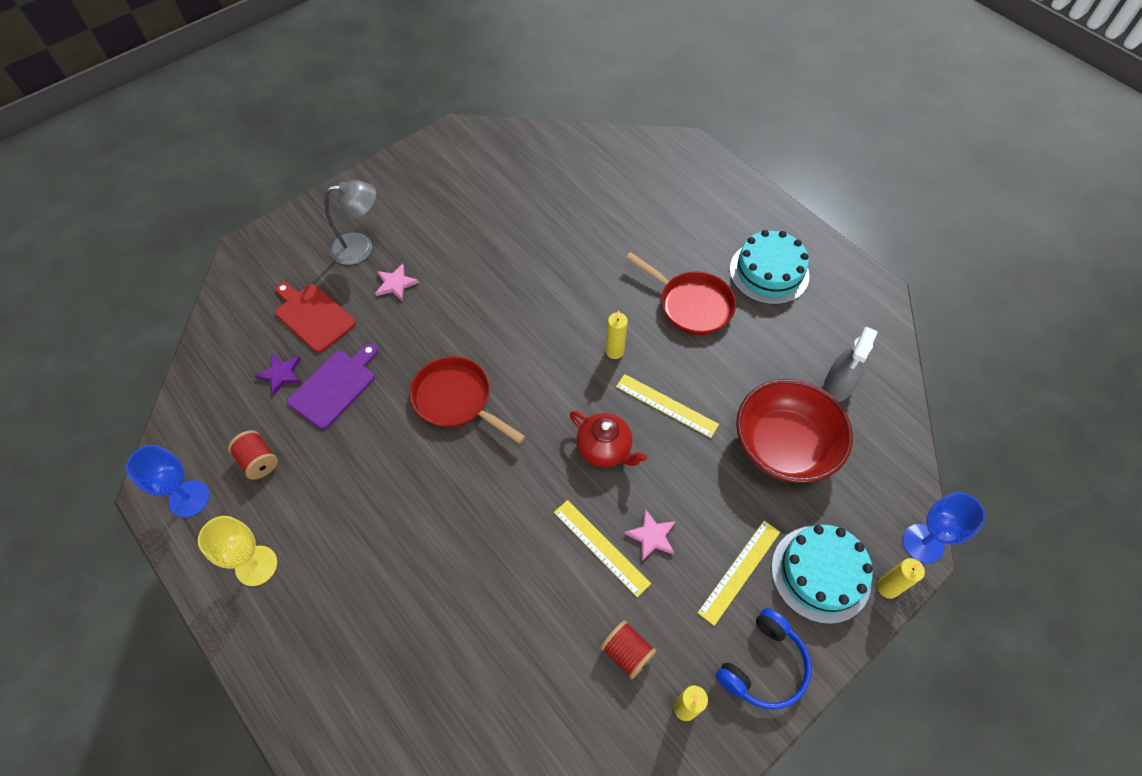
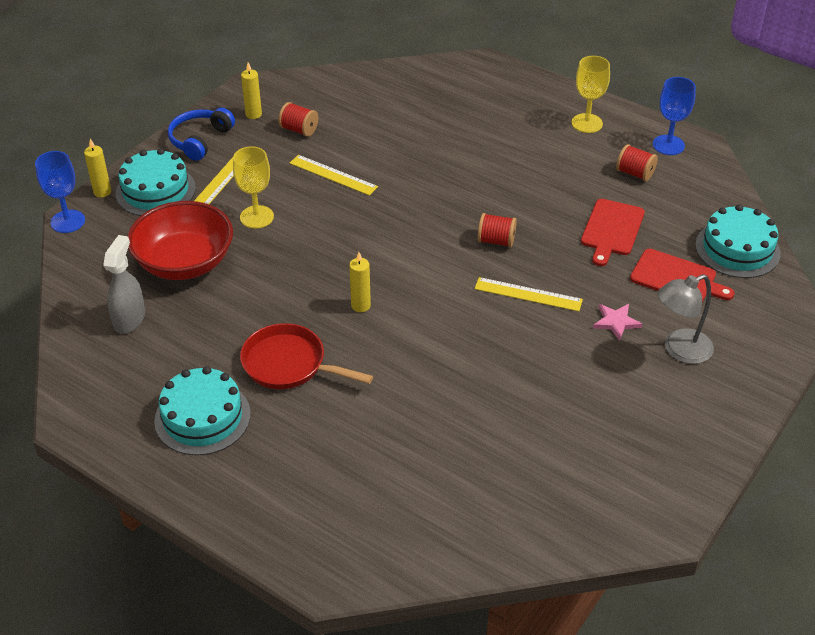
camera: 165 degrees right, 15 degrees down
(234, 335) = (737, 249): none -> turquoise cake
(281, 374) = (667, 229): purple star -> none
(335, 386) = (612, 230): purple cutting board -> red cutting board
(456, 399) = (496, 241): red pan -> red spool
(605, 449) = (348, 232): red teapot -> none
(652, 536) = (294, 187): pink star -> none
(666, 405) = (299, 272): yellow ruler -> yellow ruler (528, 294)
(701, 496) = (256, 217): none -> yellow goblet

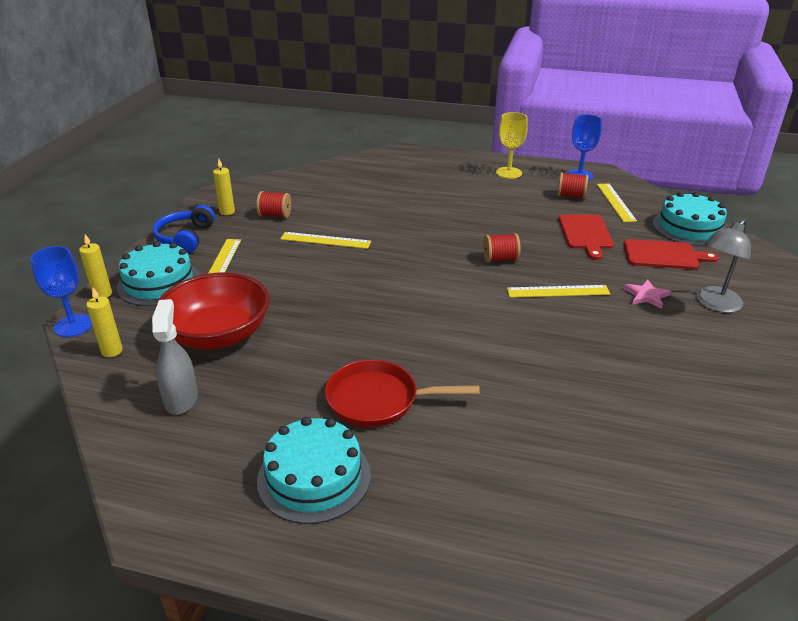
camera: 20 degrees left, 10 degrees down
(256, 217) = (272, 284): yellow goblet -> none
(360, 306) = (416, 333): yellow candle -> yellow candle (112, 351)
(681, 194) = (616, 202): none -> yellow ruler

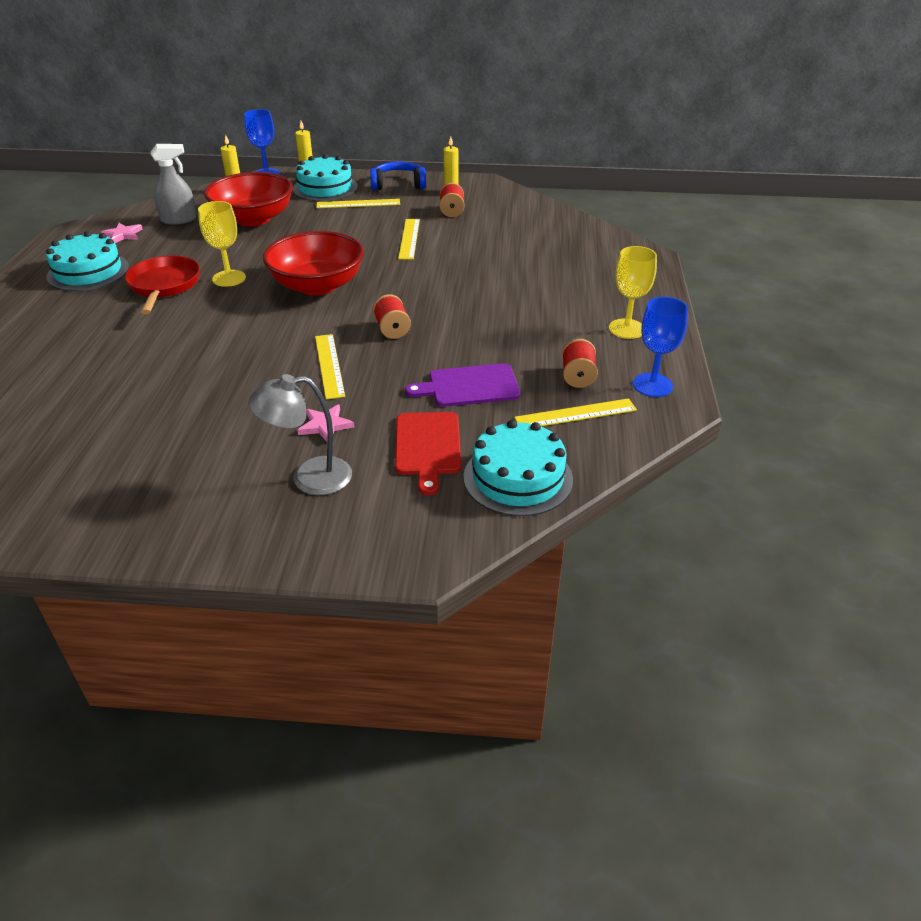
camera: 80 degrees right, 5 degrees up
(203, 453) = (123, 235): none -> pink star
(375, 350) = (229, 278): none -> yellow goblet
(409, 294) = (317, 285): none -> red bowl
(586, 234) = (469, 386): red cutting board -> purple cutting board
(714, 304) = (309, 478): grey lamp -> grey lamp turned 45 degrees counterclockwise

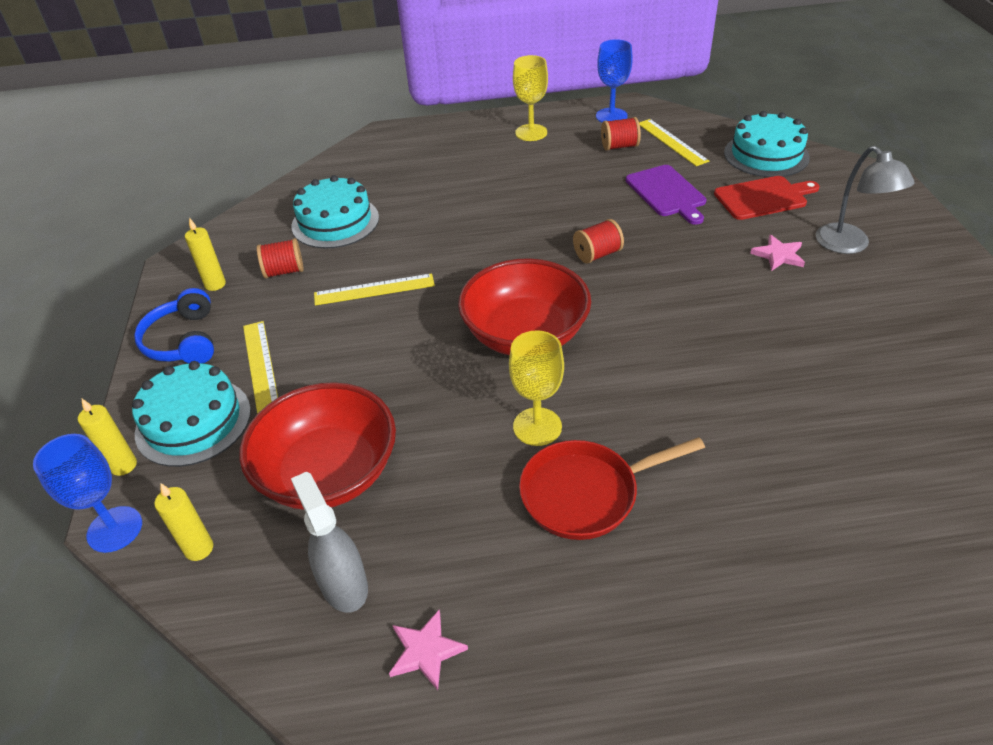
camera: 100 degrees left, 5 degrees up
(88, 272) = (582, 628): turquoise cake -> turquoise cake (335, 222)
(329, 365) = (686, 278): yellow ruler -> none

